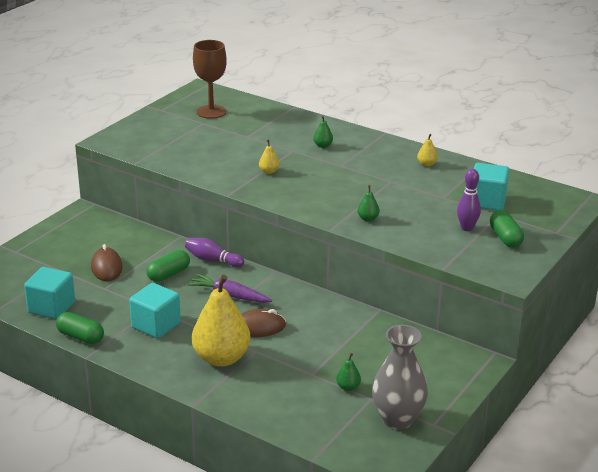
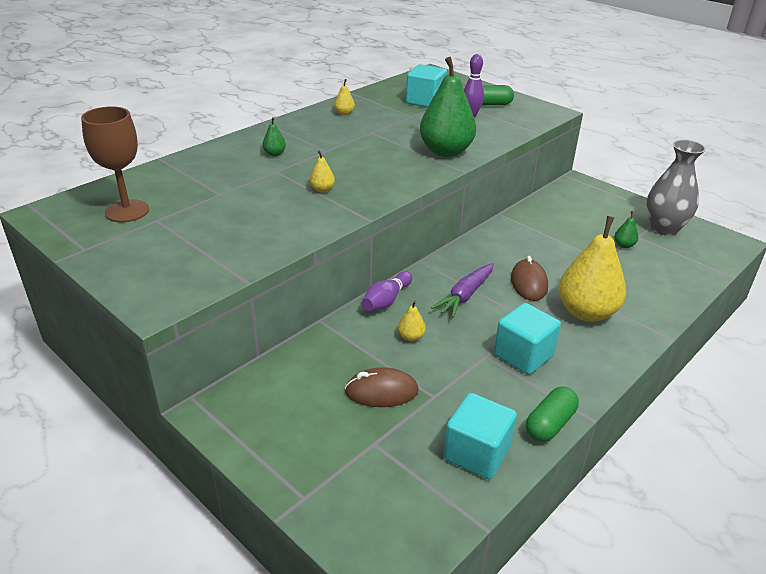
camera: 80 degrees left, 5 degrees up
(168, 274) = (411, 337): green capsule -> yellow pear
(368, 219) = (446, 151): green pear -> green pear, size x2.45

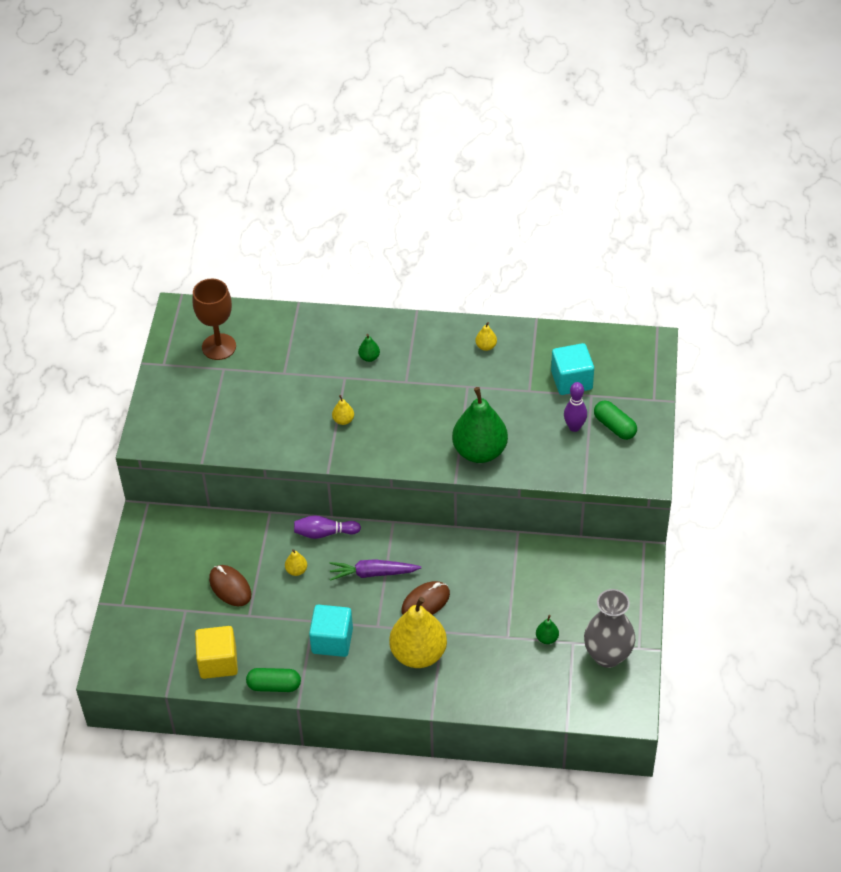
camera: 55 degrees right, 15 degrees up
(477, 453) = (218, 662): turquoise cube -> yellow cube

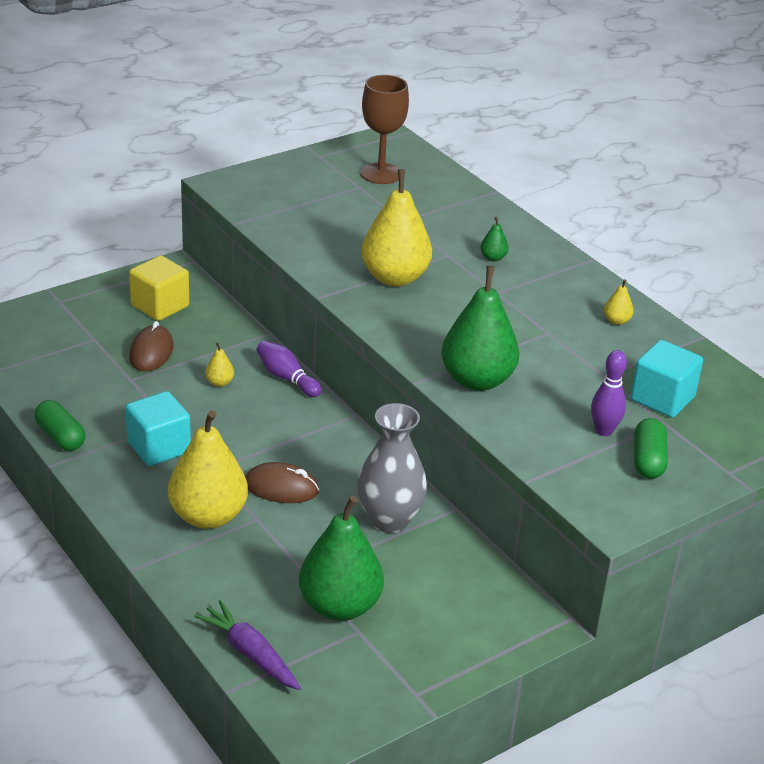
camera: 45 degrees right, 15 degrees down
(218, 662) = (53, 387): yellow cube -> yellow cube (160, 306)
(343, 420) = (395, 278): yellow pear -> yellow pear, size x2.45
(373, 573) = (275, 433): purple carrot -> purple carrot (250, 654)
(547, 638) = (339, 606): green pear -> green pear, size x2.45
(607, 655) = (373, 671): grey vase -> grey vase (389, 520)

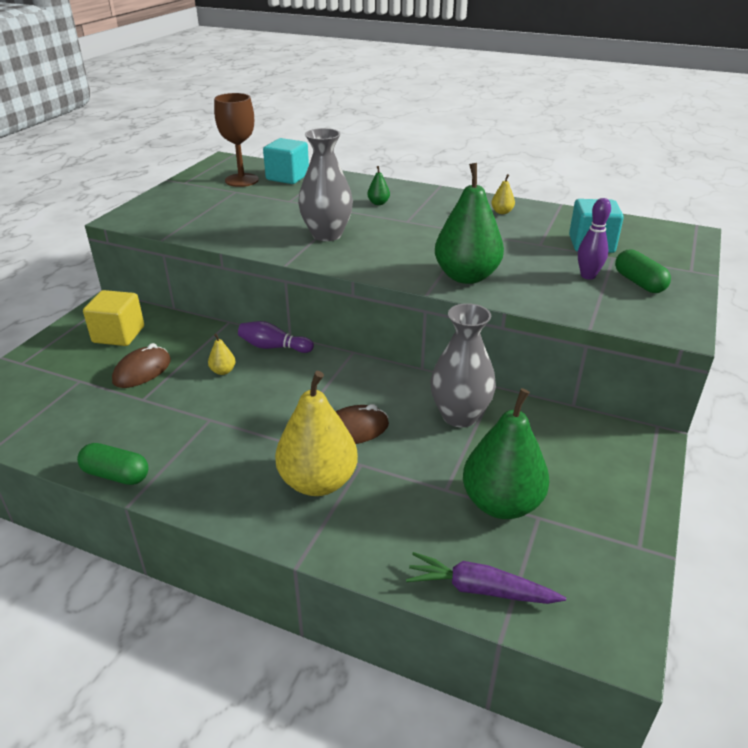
camera: 30 degrees left, 0 degrees up
(151, 352) = (142, 371): brown mouse -> brown mouse turned 60 degrees clockwise
(159, 447) = (219, 443): turquoise cube -> turquoise cube (287, 177)
(395, 278) = (327, 234): yellow pear -> grey vase

